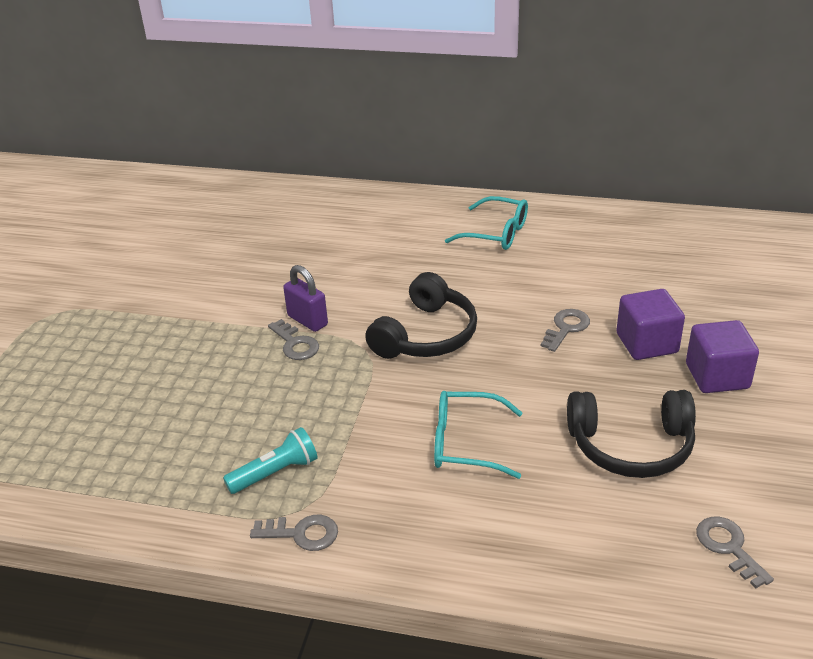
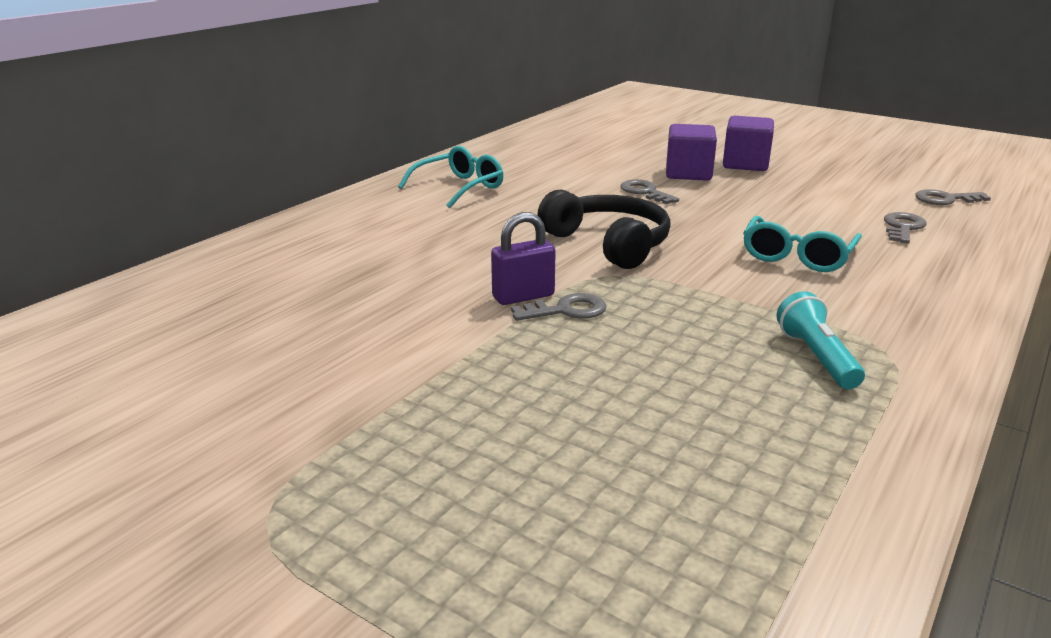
camera: 70 degrees left, 10 degrees down
(302, 533) = (927, 356): grey key -> grey key (903, 227)
(631, 446) = (822, 203): black headphones -> none

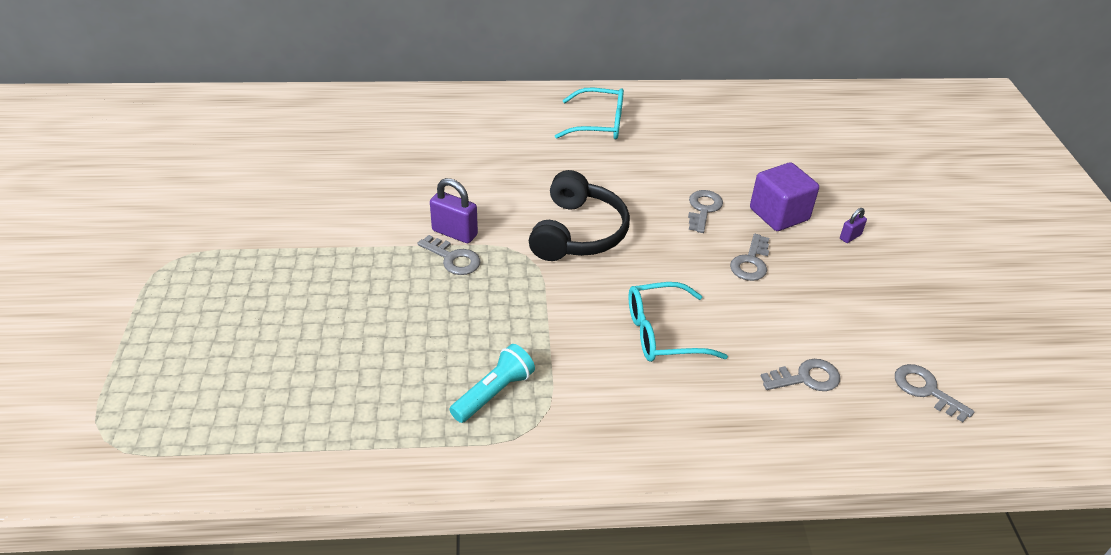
camera: 50 degrees right, 15 degrees up
(738, 200) = (751, 262): none -> grey key
(745, 164) = (850, 237): purple cube -> purple padlock

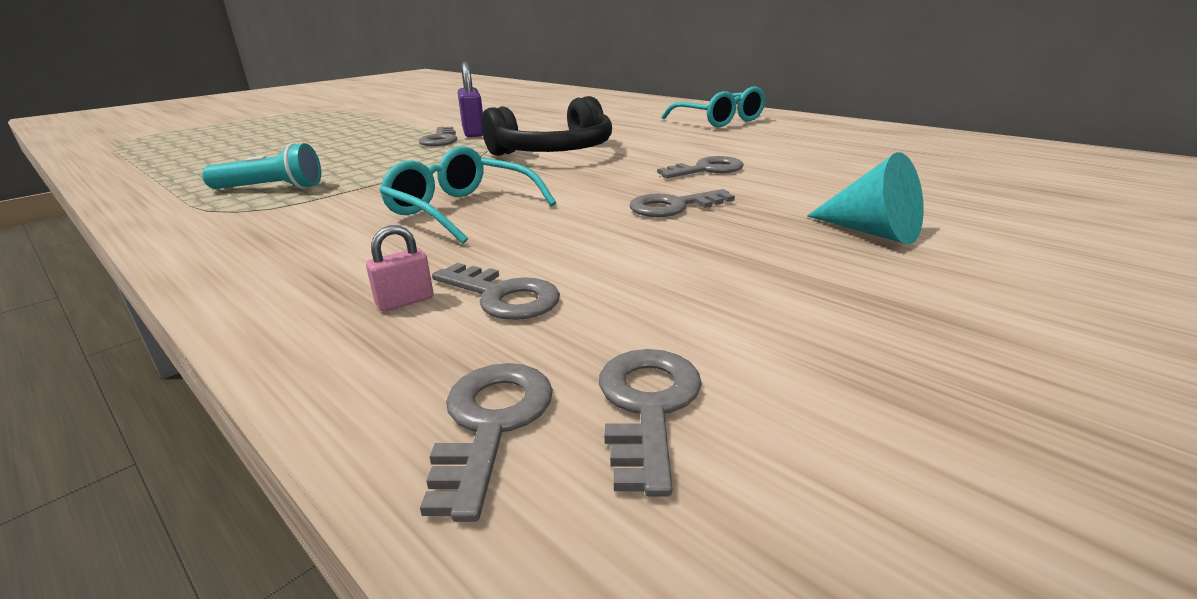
camera: 50 degrees right, 15 degrees down
(779, 214) = (796, 193): purple cube -> none
(781, 409) = (405, 301): none -> pink padlock
(850, 237) = (872, 232): purple padlock -> turquoise cone
(905, 429) = (491, 423): none -> grey key

